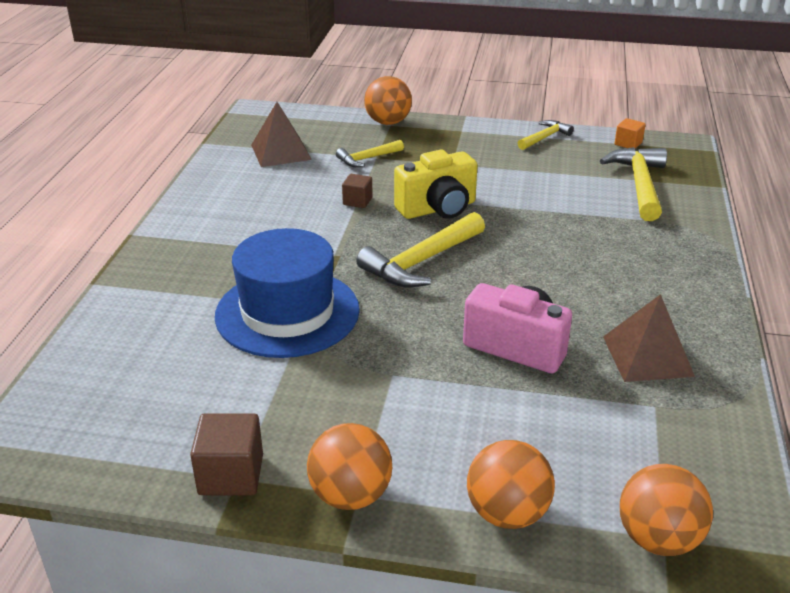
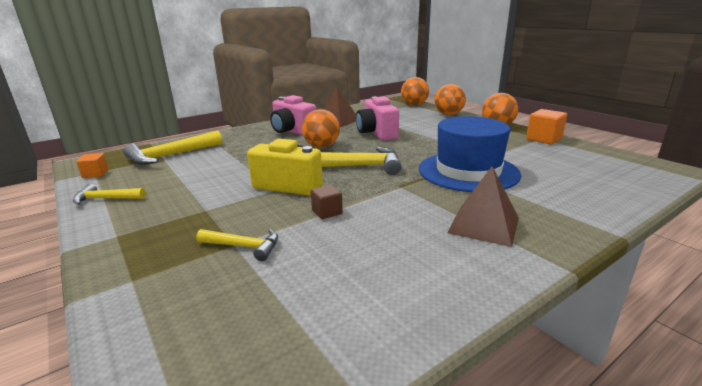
camera: 135 degrees left, 10 degrees down
(231, 475) = (544, 139): brown cube -> orange cube
(280, 152) = (298, 307): brown pyramid -> brown pyramid (484, 225)
(388, 122) = (124, 285): orange ball -> orange ball (321, 146)
(637, 288) = (292, 131): none -> pink camera

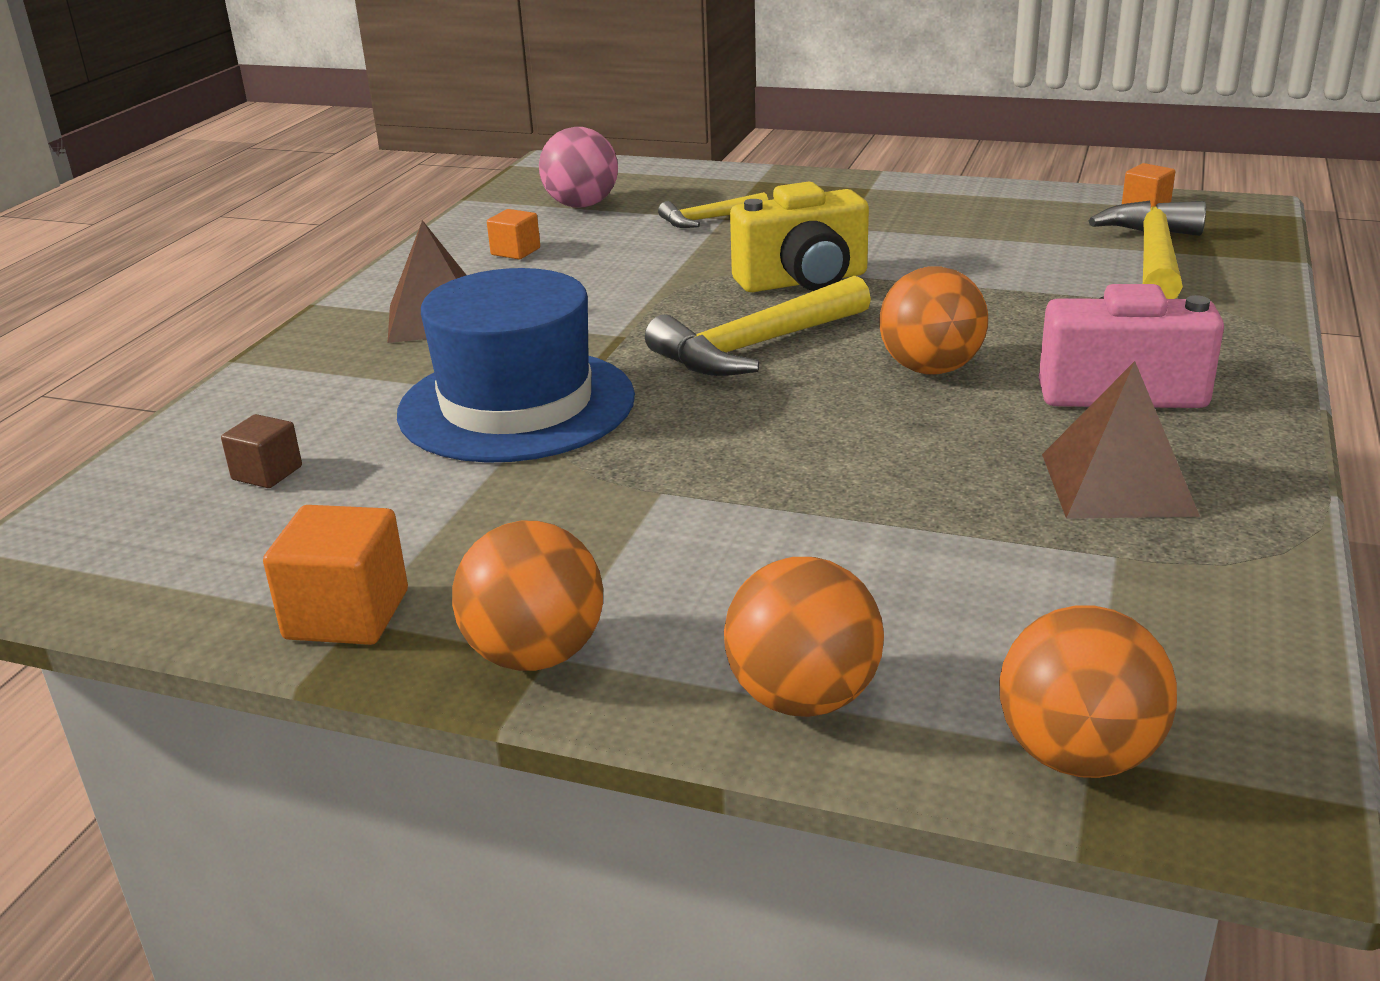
camera: 145 degrees right, 5 degrees up
(105, 199) = (1005, 197): yellow hammer -> none
(284, 314) = (581, 205): none -> pink ball
(327, 212) = (676, 270): brown cube -> brown cube (267, 473)
(377, 133) = (886, 462): pink camera -> none
(395, 269) = (515, 251): none -> orange cube

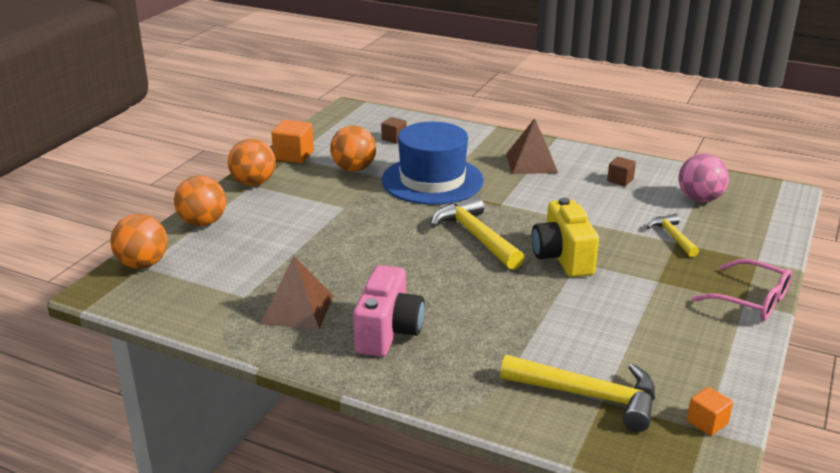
camera: 95 degrees right, 0 degrees up
(515, 251) = (620, 180): orange cube -> brown cube
(864, 184) = (751, 300): none -> pink glasses
(930, 369) = (434, 280): orange ball -> orange ball (354, 169)

